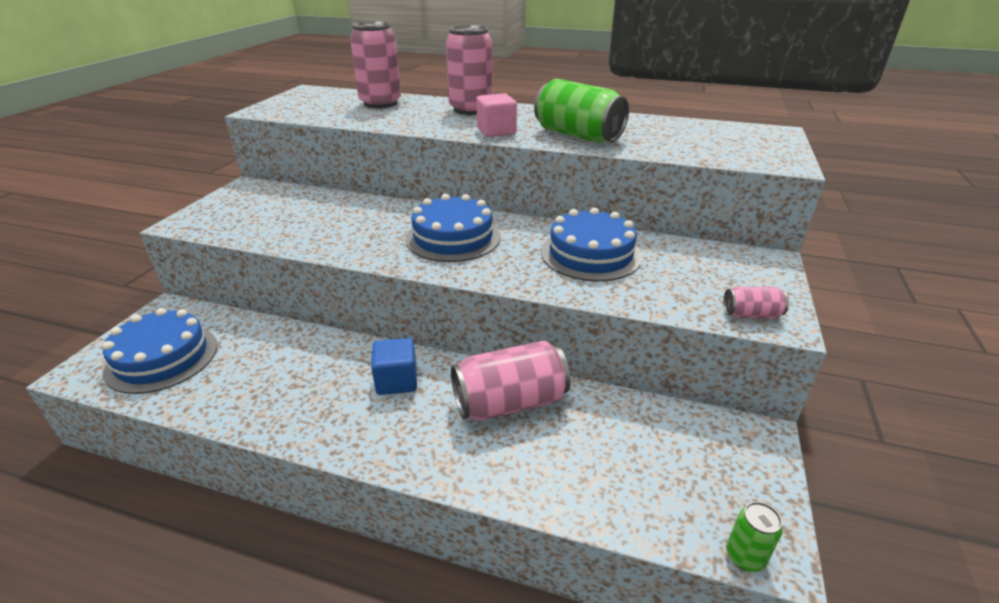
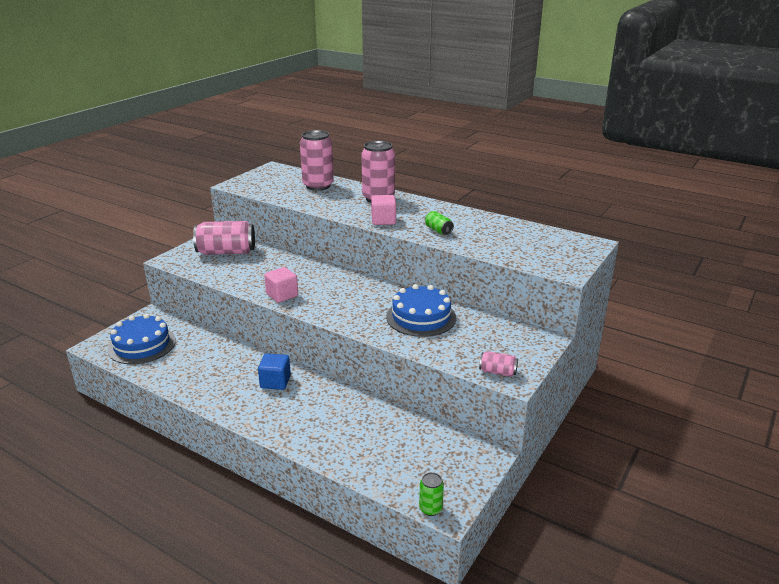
camera: 15 degrees right, 5 degrees down
(376, 251) = (282, 295): none -> pink cube
(453, 237) = (335, 293): blue cake -> none
(509, 402) = (339, 406): pink can -> pink can (226, 252)
(578, 135) = (438, 230): green can -> green can, size x0.48

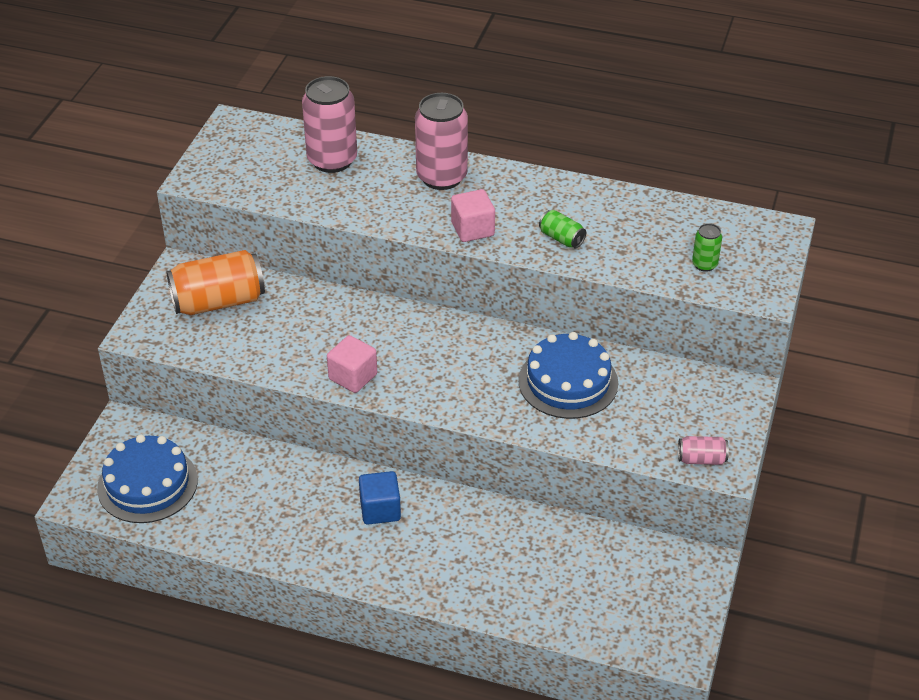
camera: 15 degrees left, 15 degrees up
(226, 252) = (218, 301): pink can -> orange can
(430, 508) = (660, 656): green can -> green can (704, 264)

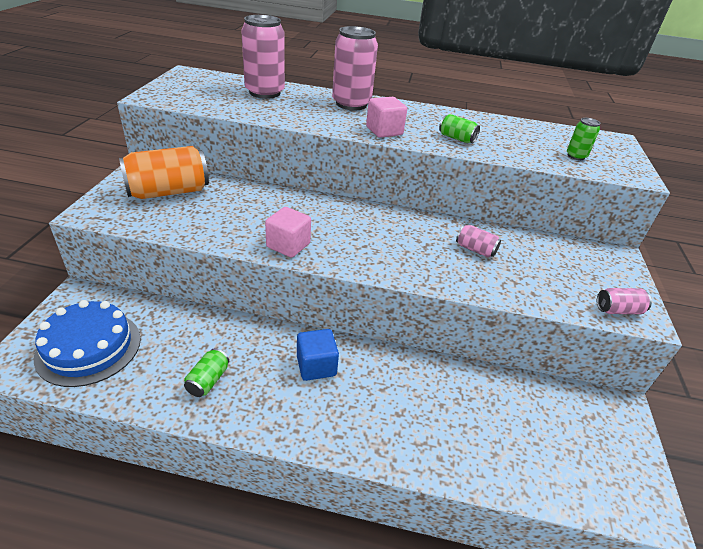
camera: 10 degrees left, 5 degrees down
(269, 521) = (208, 380): none -> green can
(568, 382) = (475, 249): blue cake -> pink can

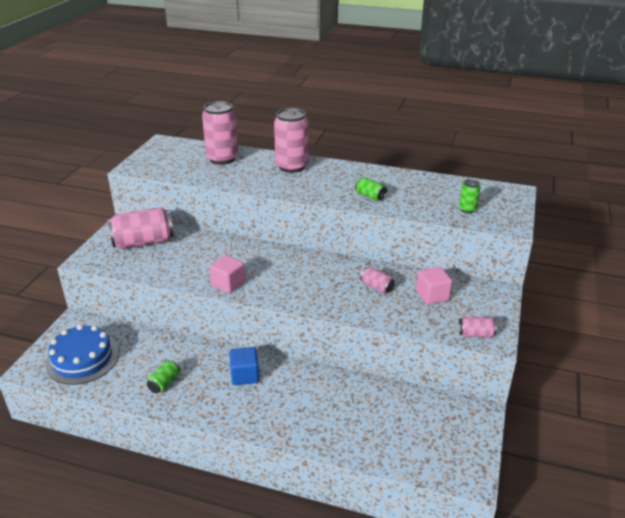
camera: 10 degrees right, 5 degrees down
(168, 192) = (143, 242): orange can -> pink can
(384, 131) = (311, 191): pink cube -> pink cube (432, 296)

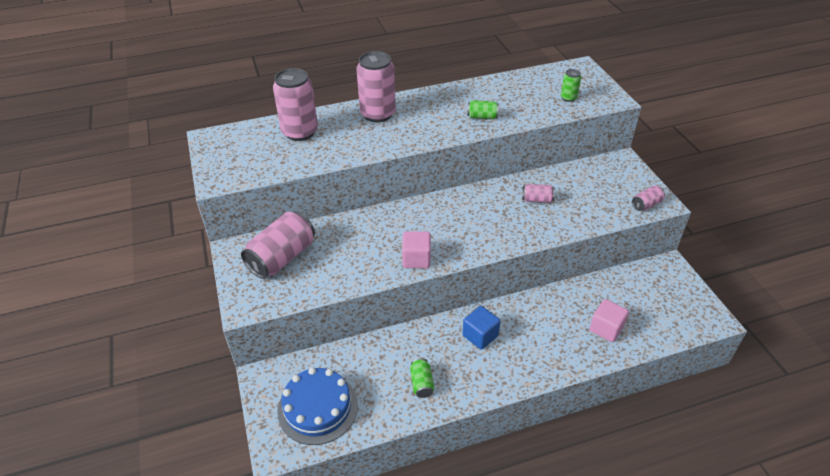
camera: 35 degrees left, 10 degrees up
(432, 296) = (584, 187): pink cube -> pink cube (606, 329)

